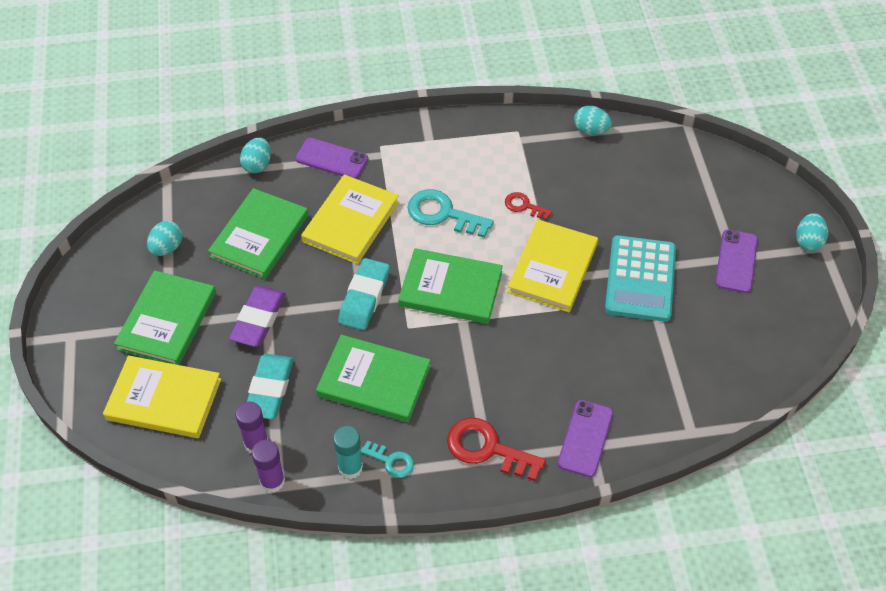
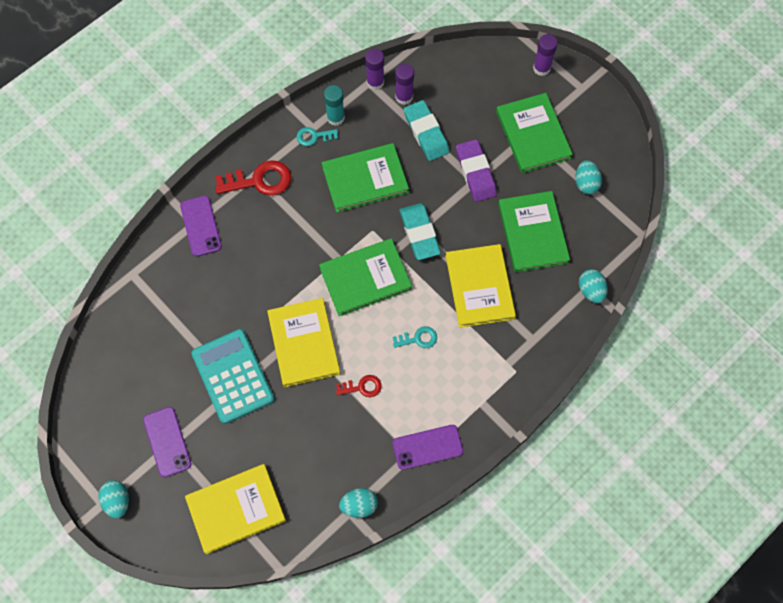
camera: 145 degrees right, 15 degrees up
(86, 381) = (541, 68): none -> purple glue stick
(164, 399) = (484, 87): yellow book -> yellow book (236, 509)
(332, 159) = (541, 333): purple phone -> purple phone (427, 447)
(442, 214) = (418, 338): turquoise key -> turquoise key, size x0.56

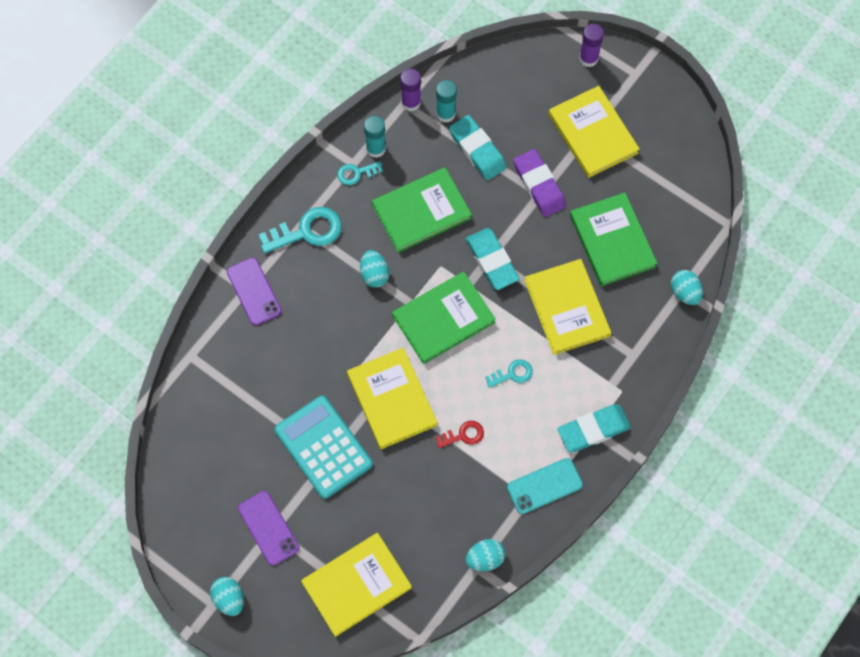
camera: 10 degrees left, 0 degrees up
(260, 180) = (307, 231): red key -> turquoise key
(404, 97) = (445, 114): purple glue stick -> turquoise glue stick
(427, 447) = (544, 486): purple phone -> turquoise phone
(483, 402) = (593, 430): none -> turquoise eraser
(533, 135) = (592, 134): green book -> yellow book
(586, 183) = (659, 178): turquoise egg -> turquoise egg (374, 274)

